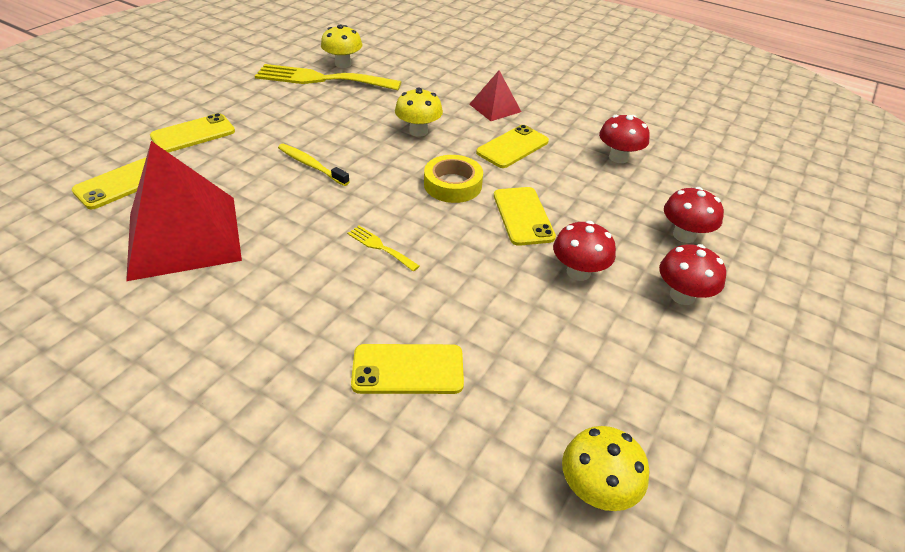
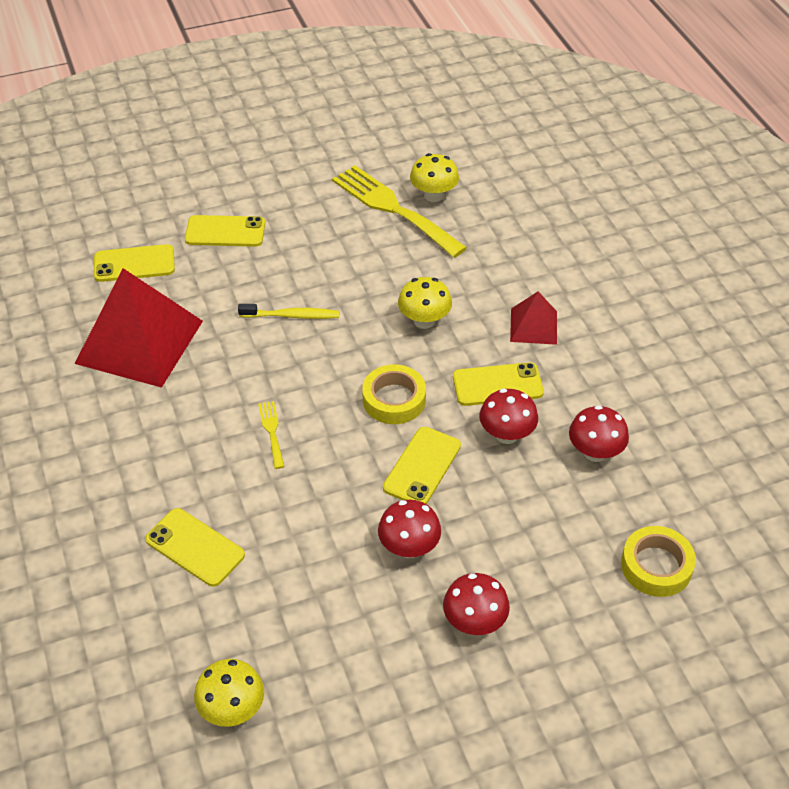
camera: 40 degrees right, 5 degrees up
(311, 165) = (292, 316): yellow toothbrush -> yellow toothbrush turned 105 degrees clockwise
(684, 235) = (553, 570): red mushroom -> red mushroom (506, 434)
(733, 201) = (656, 566): none -> yellow tape

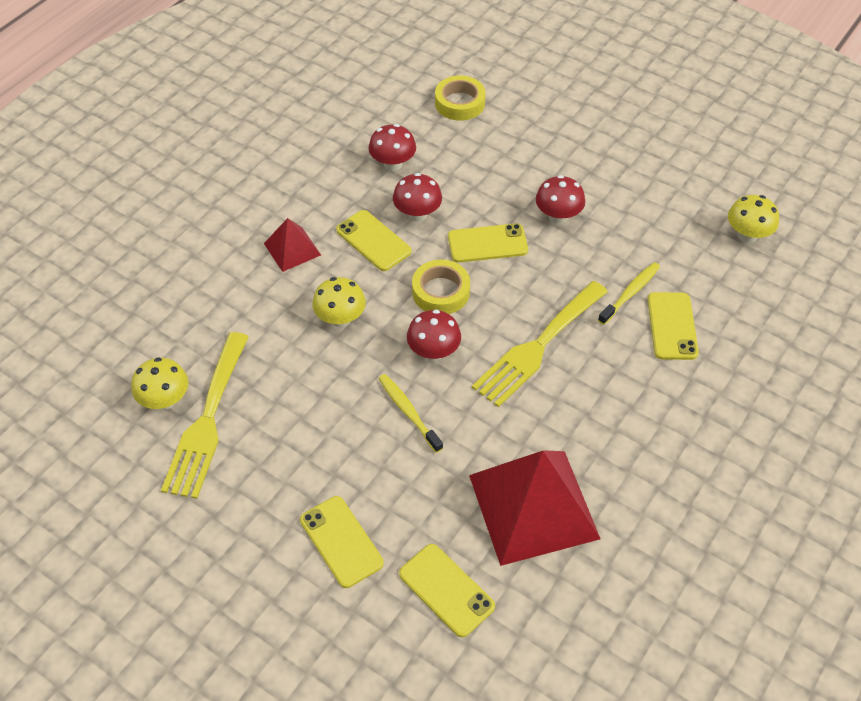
camera: 125 degrees left, 5 degrees up
(261, 541) = (630, 293): none -> yellow toothbrush
(272, 431) = (537, 347): yellow fork -> yellow fork, size x2.30
(474, 622) = (578, 161): red mushroom -> red mushroom (433, 351)

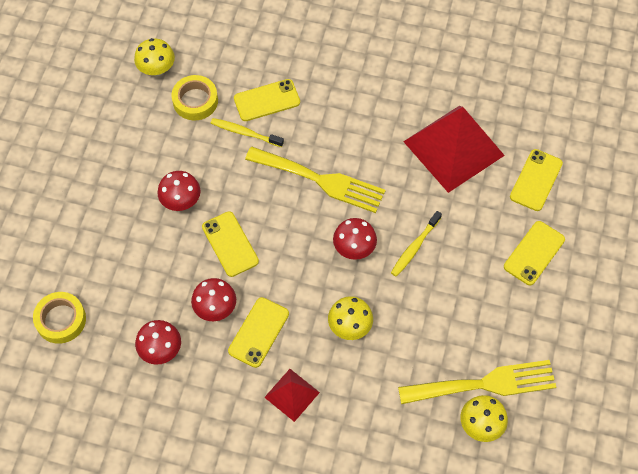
camera: 110 degrees left, 10 degrees up
(440, 292) = (294, 262): yellow tape -> yellow tape (195, 101)

